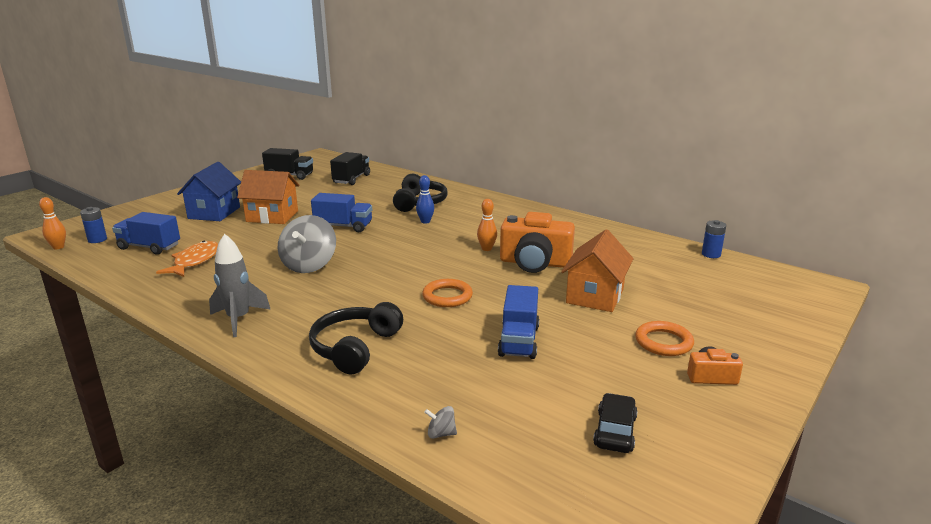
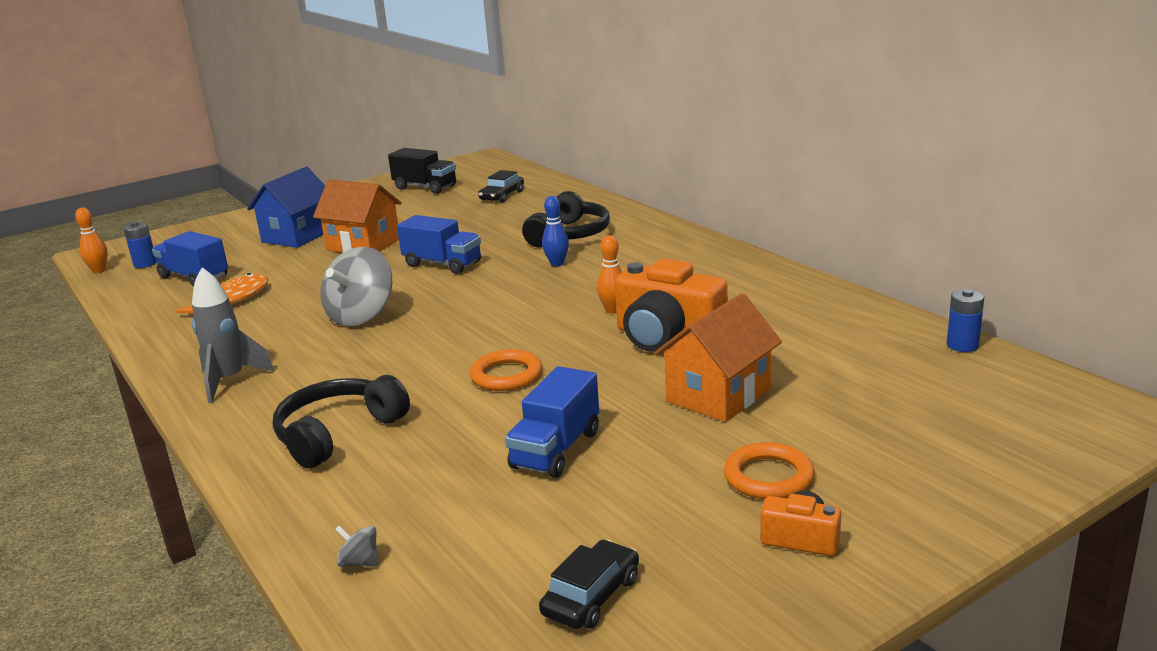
camera: 20 degrees right, 0 degrees up
(351, 179) = (502, 196): black truck -> black car

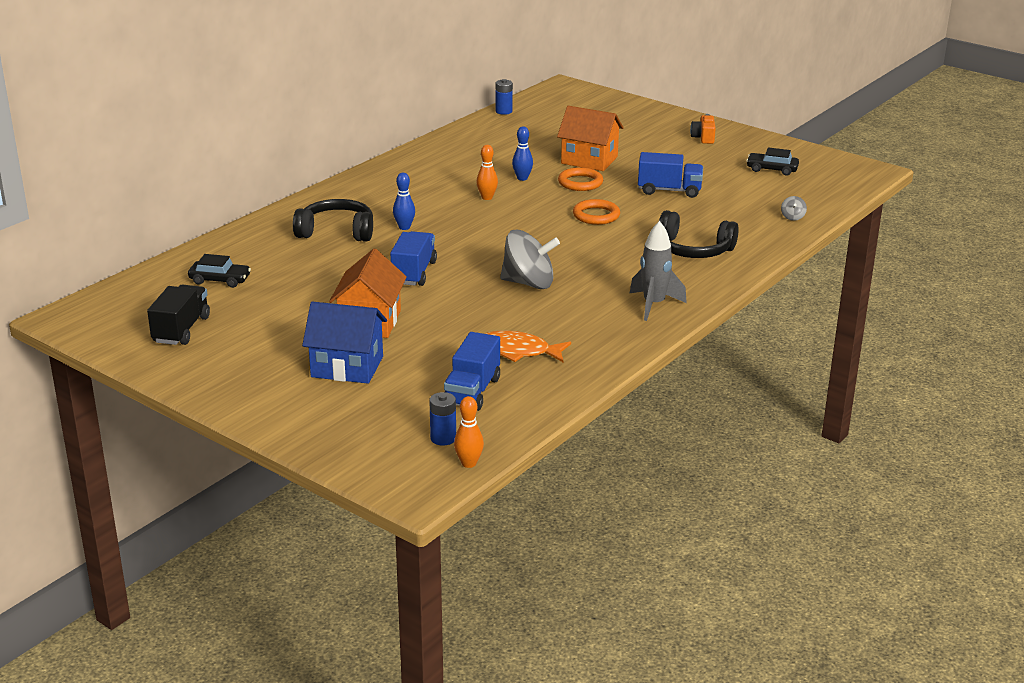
camera: 110 degrees left, 5 degrees up
(667, 337) = (522, 178): orange camera -> blue bowling pin
(768, 477) = (661, 145): orange ring -> orange ring (580, 183)

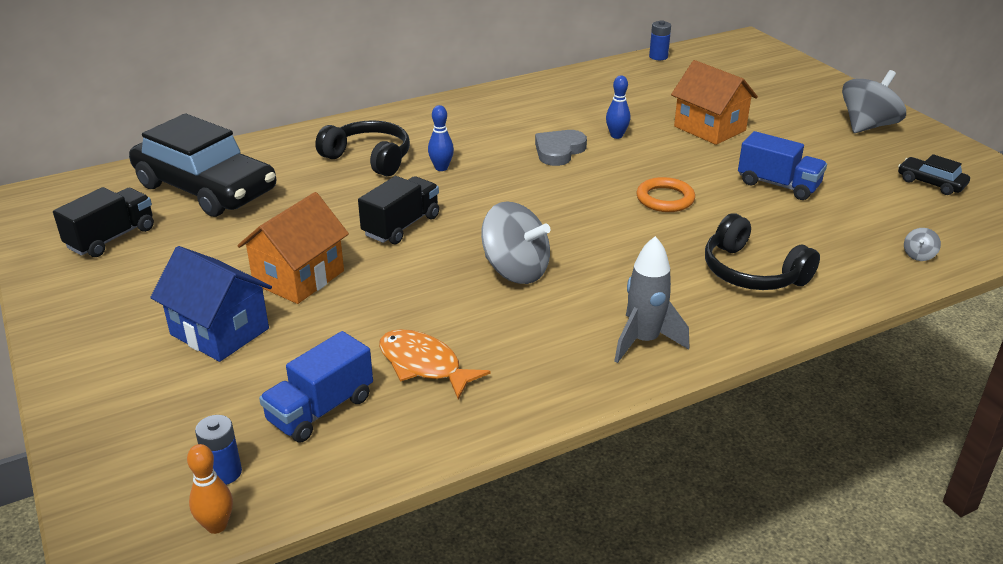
camera: 25 degrees right, 5 degrees up
(220, 280) = (206, 188): black car -> black car, size x2.35
(414, 273) = (401, 226): blue truck -> black truck
(487, 197) = (559, 151): orange bowling pin -> grey heart
(580, 183) = (678, 154): orange ring -> none
(703, 138) = (867, 126): orange camera -> grey spinning top

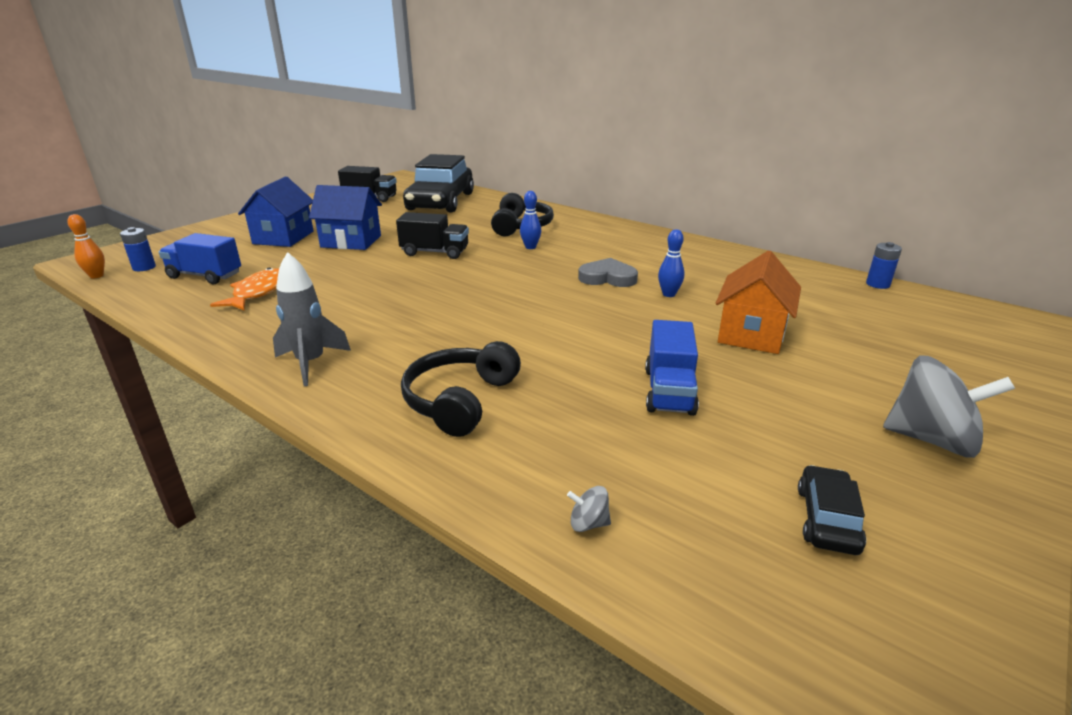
camera: 65 degrees right, 5 degrees down
(299, 277) = (351, 241): orange house -> blue house
(515, 270) = (396, 297): grey spinning top -> none
(665, 199) = (569, 334): orange ring -> none

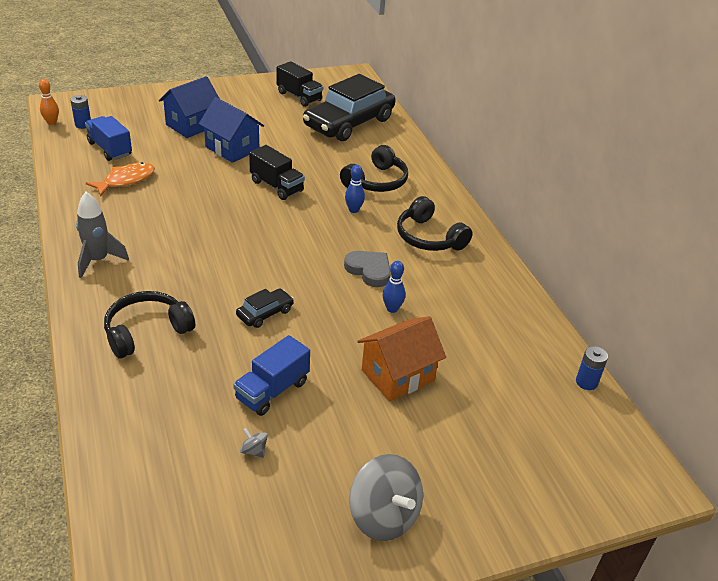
camera: 30 degrees right, 10 degrees up
(588, 523) = (119, 445): grey spinning top -> grey spinning top (254, 451)
(619, 244) = (429, 237): none -> black headphones
(827, 519) = (238, 518): black car -> black car (265, 313)

